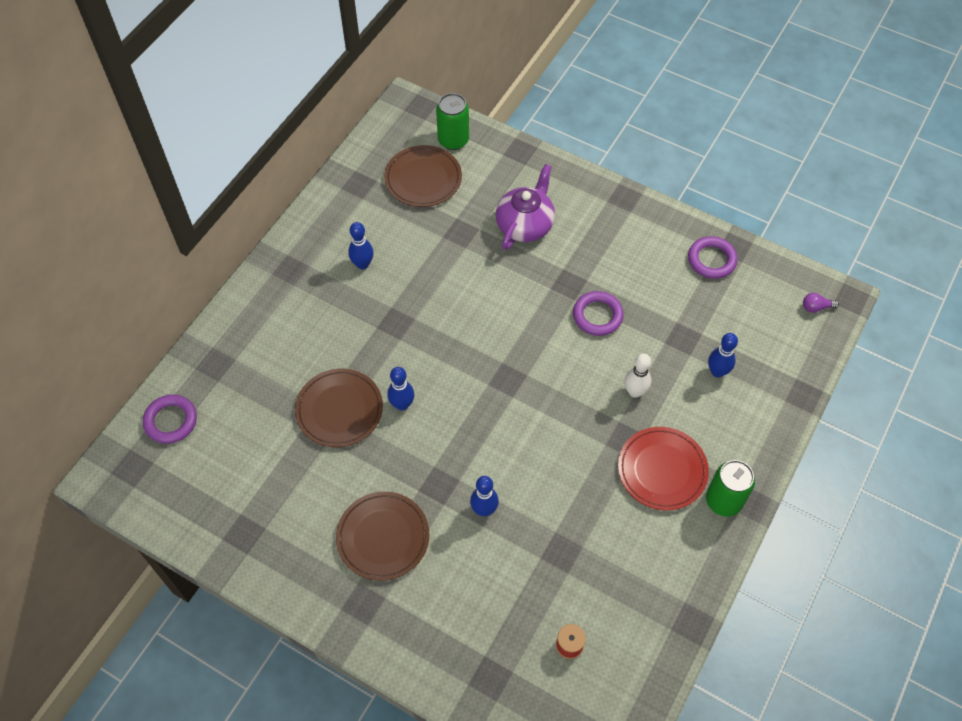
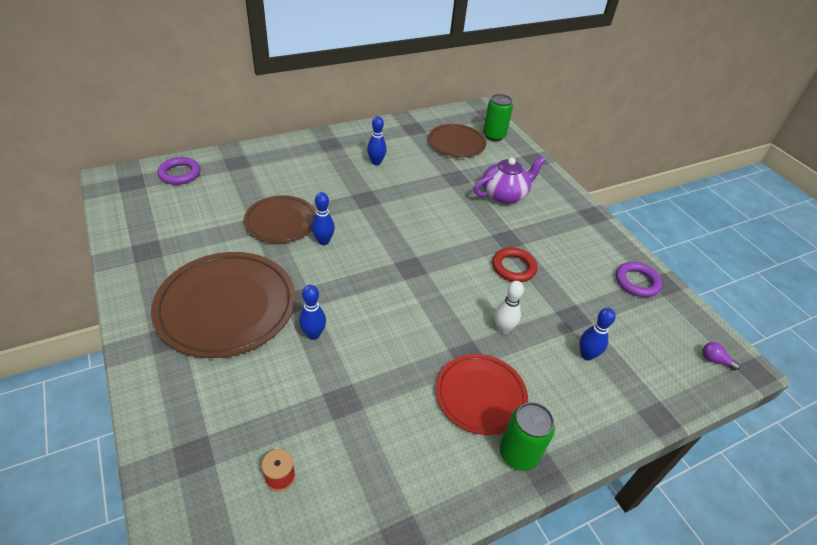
camera: 30 degrees right, 15 degrees down
(383, 537) = (226, 307): brown plate -> brown plate, size x1.64
(597, 316) = (513, 267): purple ring -> red ring

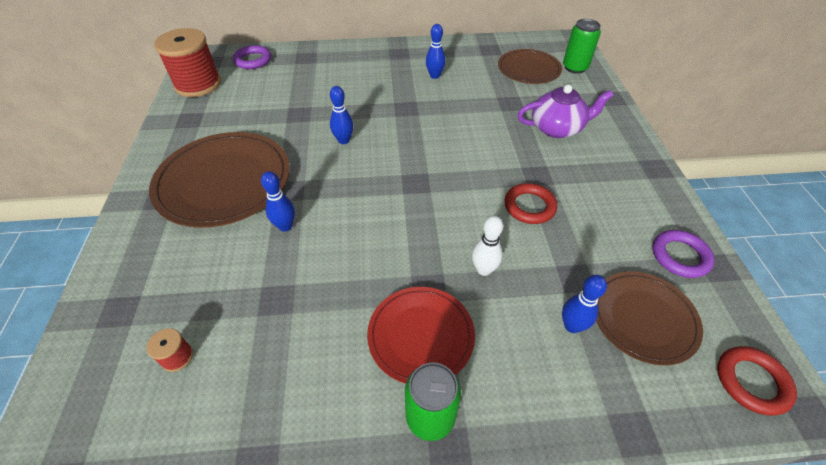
camera: 25 degrees right, 5 degrees up
(132, 210) = (198, 84): none -> red spool
(281, 222) = (315, 116): brown plate -> brown plate (643, 318)
(714, 360) = (751, 382): purple light bulb -> red ring

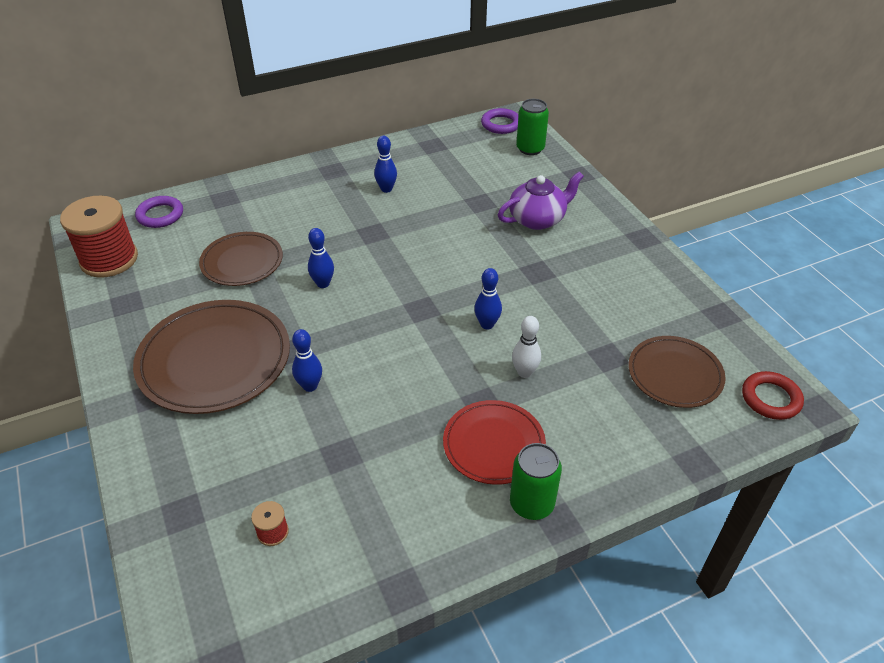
camera: 20 degrees left, 5 degrees down
(528, 69) = (483, 161): brown plate -> brown plate (242, 262)
(529, 206) = (542, 303): red ring -> none
(572, 326) = (619, 398): blue bowling pin -> blue bowling pin (487, 324)
(680, 256) = (688, 314): purple ring -> purple ring (501, 124)

